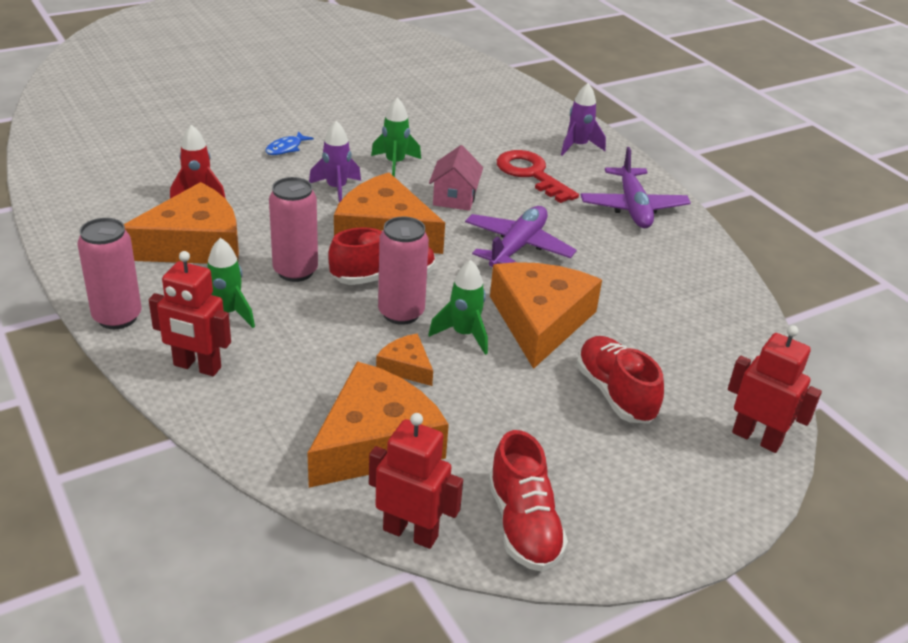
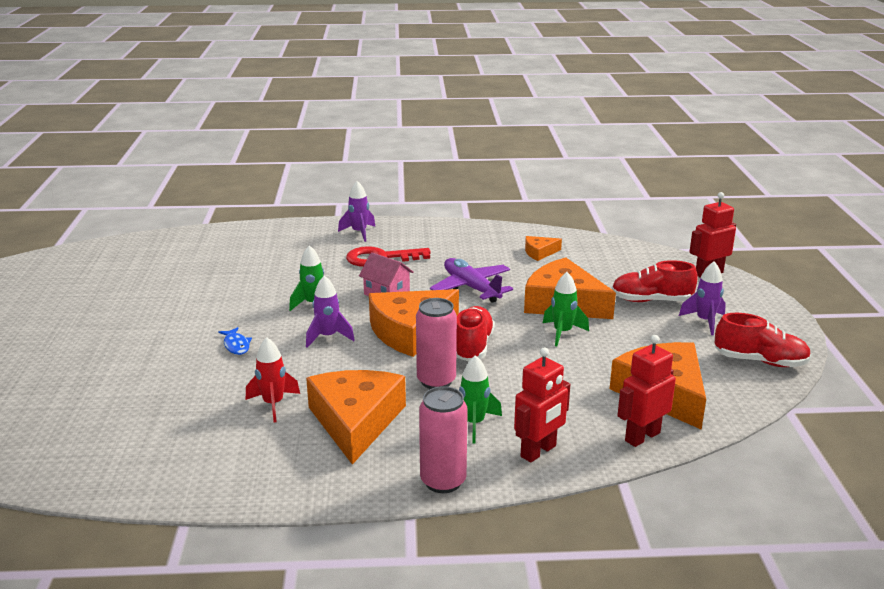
camera: 60 degrees left, 10 degrees down
(401, 313) = (522, 350): pink can -> none
(406, 367) = (587, 362): orange cheese -> orange cheese (539, 252)
(410, 533) = (756, 400): red robot -> red robot (642, 436)
(598, 454) = (705, 321): none -> purple rocket
(633, 207) = (455, 238): purple plane -> none

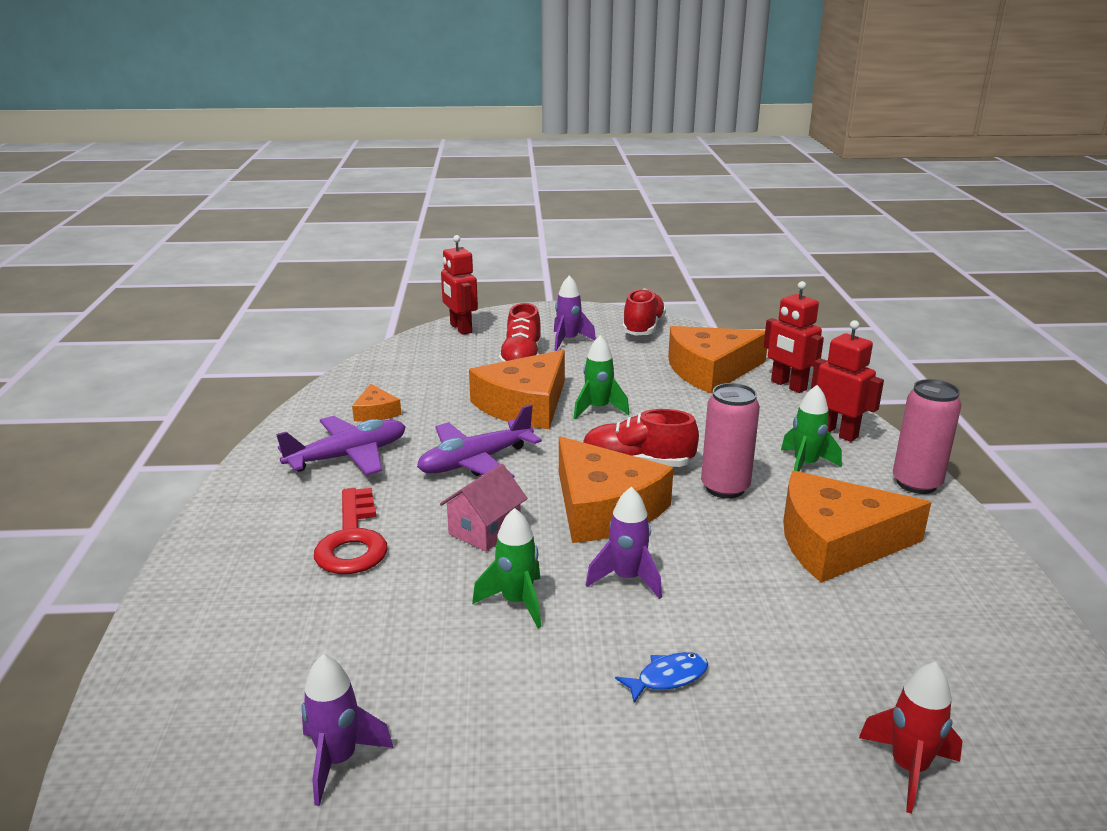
camera: 90 degrees left, 0 degrees up
(273, 404) = (826, 615): red rocket -> red rocket (908, 768)
(359, 233) = (230, 568): purple rocket -> purple rocket (338, 760)
(476, 249) = (348, 456): none -> purple plane

